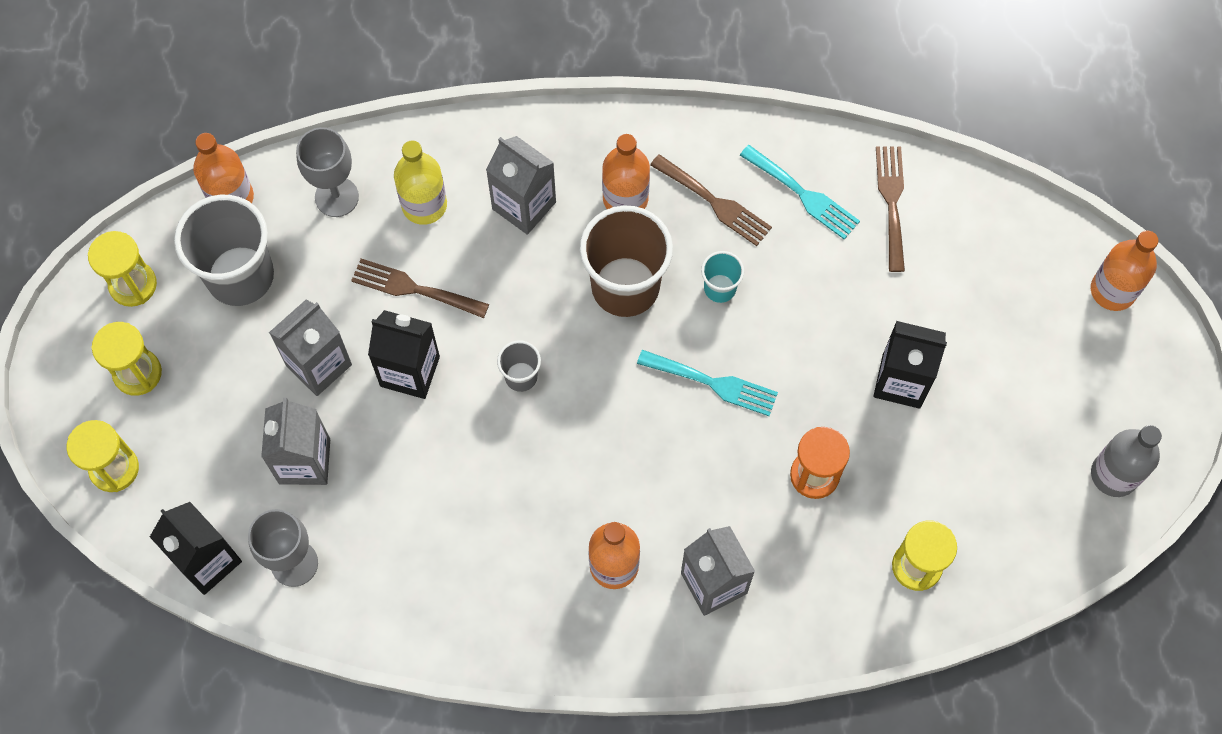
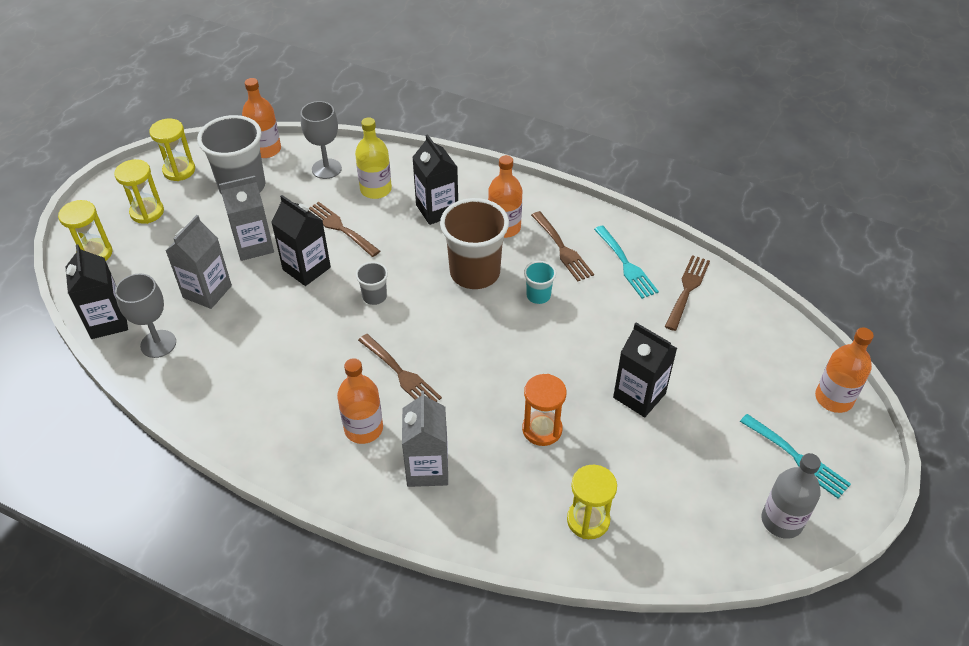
camera: 25 degrees right, 20 degrees down
(524, 205) = (437, 210): grey carton -> black carton
(616, 473) = (401, 374): none -> brown fork
(713, 383) = (501, 347): turquoise fork -> turquoise fork (797, 458)

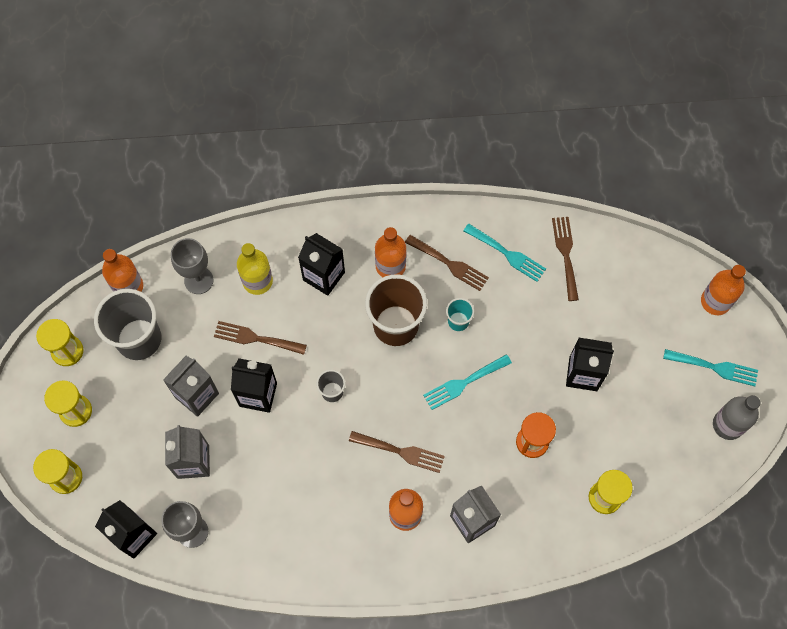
camera: 30 degrees left, 20 degrees up
(507, 346) = (464, 383): none -> turquoise fork

